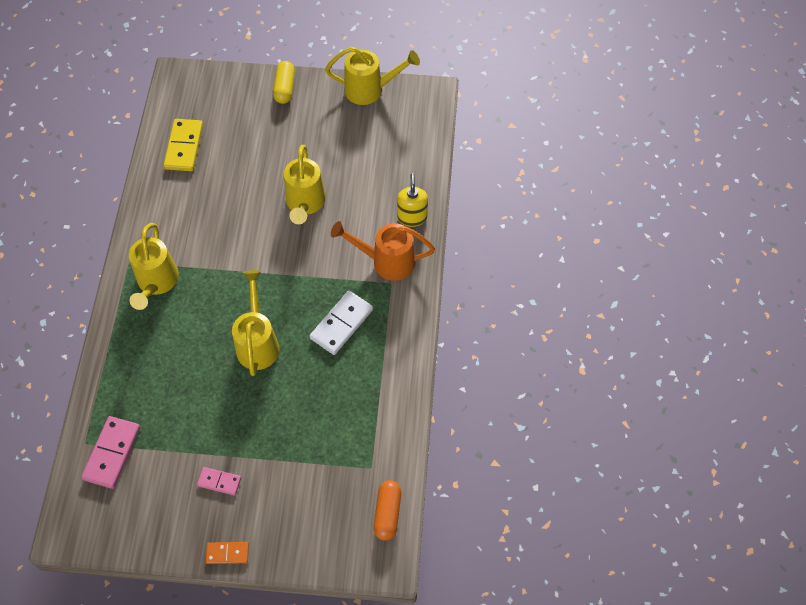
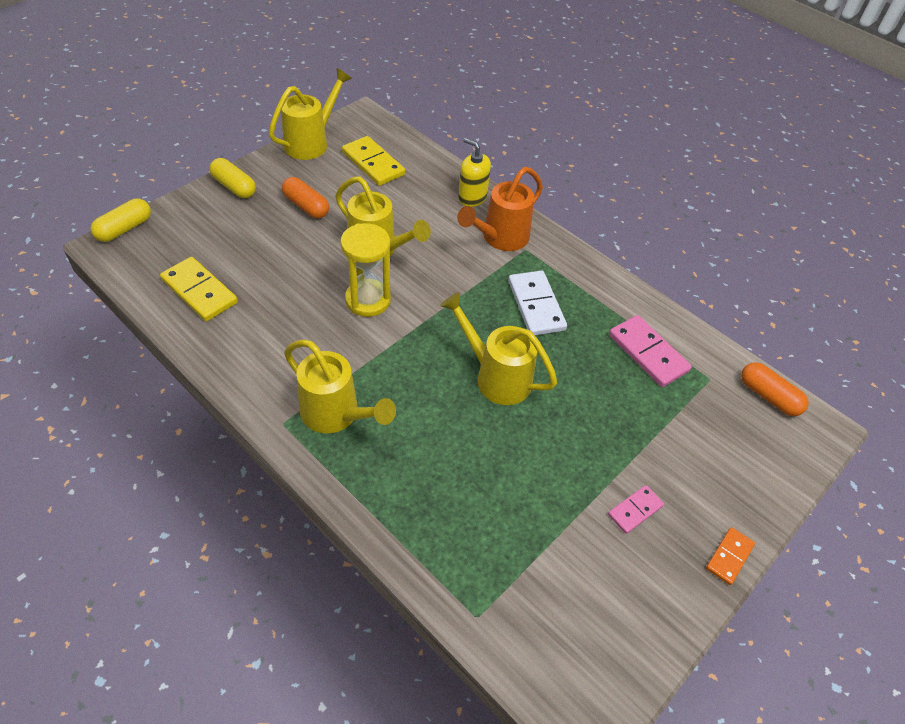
camera: 55 degrees left, 10 degrees down
(112, 453) = (515, 595): pink domino -> pink domino (647, 353)
(196, 71) = (124, 229): none -> yellow capsule
(257, 231) = (368, 300): none -> yellow hourglass
(306, 137) = (306, 206): none -> orange capsule
(386, 138) = (373, 163): none -> yellow domino

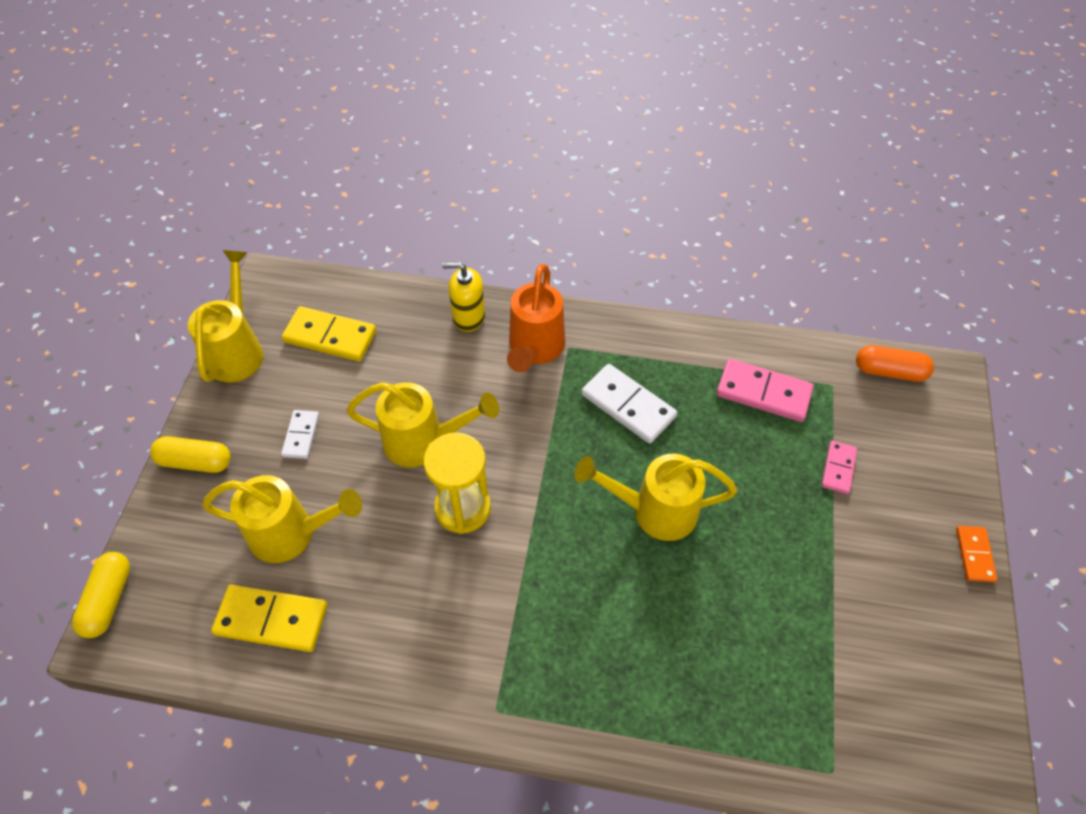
camera: 30 degrees left, 5 degrees up
(306, 206) = (301, 435): orange capsule -> white domino
(336, 414) = (539, 661): yellow watering can -> yellow watering can (291, 533)
(635, 510) = (873, 565): pink domino -> pink domino (838, 468)

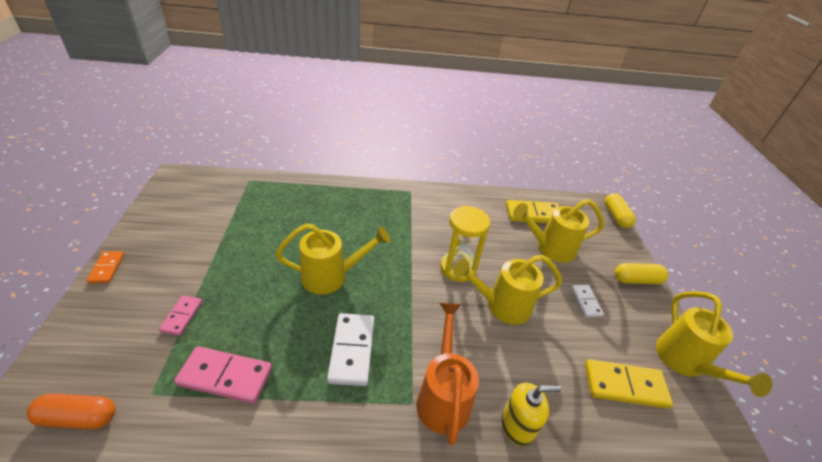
camera: 165 degrees right, 15 degrees down
(628, 405) = (352, 350): white domino -> white domino turned 60 degrees clockwise

